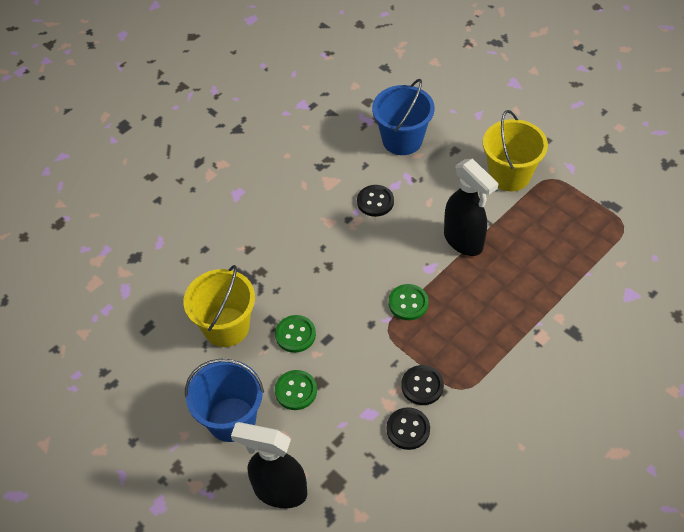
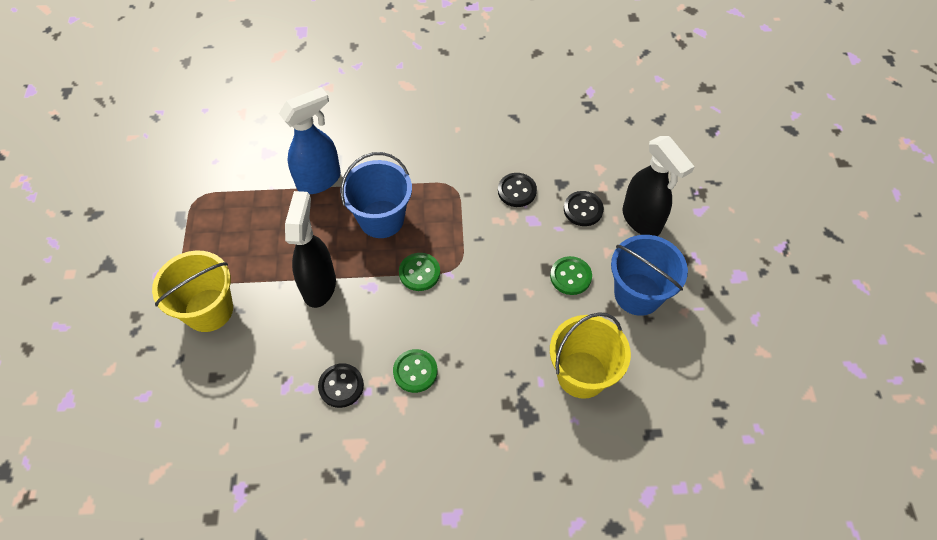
camera: 140 degrees left, 5 degrees up
(295, 334) = (531, 320): green button -> green button (415, 371)
(402, 140) = (240, 433): blue bucket -> blue bucket (381, 219)
(422, 386) = (477, 209): black button -> black button (583, 209)
(563, 307) = (319, 180): none -> blue spray bottle

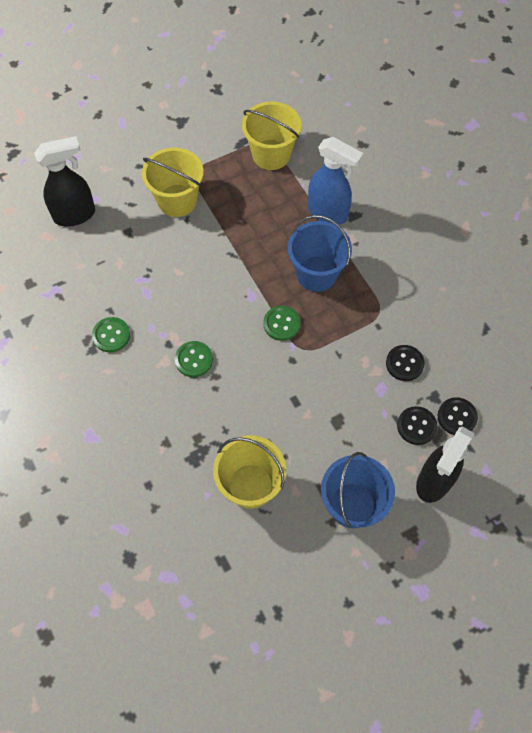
camera: 65 degrees right, 5 degrees up
(216, 199) = (271, 154): none -> yellow bucket
(319, 285) = (234, 260): black spray bottle -> black spray bottle (75, 215)
(341, 386) = (158, 315): black button -> black button (457, 417)
(570, 276) = (340, 442): green button -> green button (111, 335)

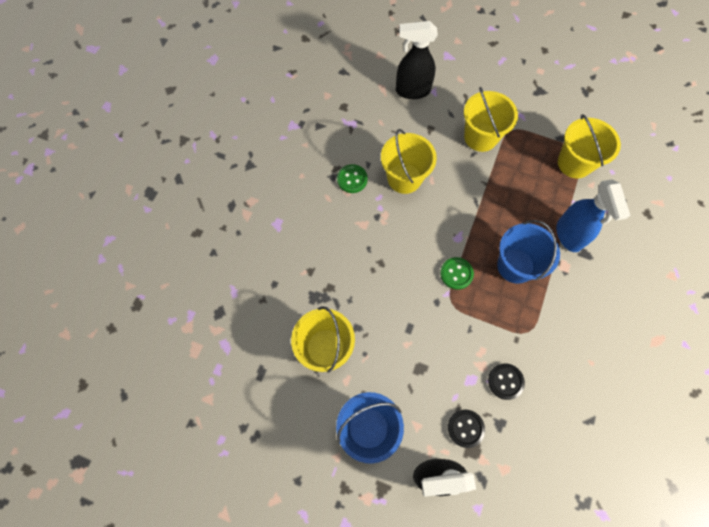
camera: 50 degrees right, 5 degrees up
(75, 215) = (412, 91): black spray bottle -> black spray bottle turned 150 degrees clockwise
(154, 292) = (404, 178): none -> yellow bucket
(194, 360) = (380, 240): green button -> none
(457, 417) = (499, 453): black button -> none

